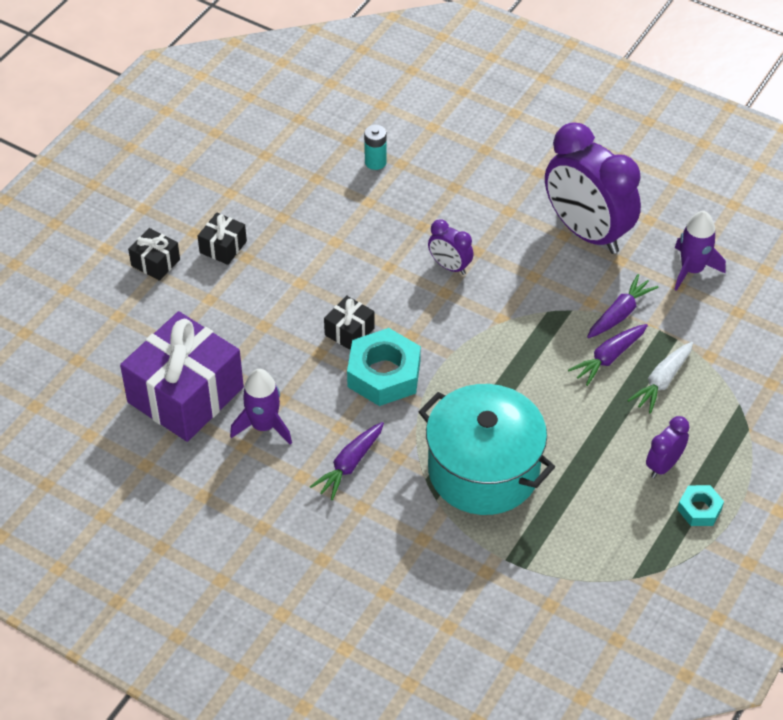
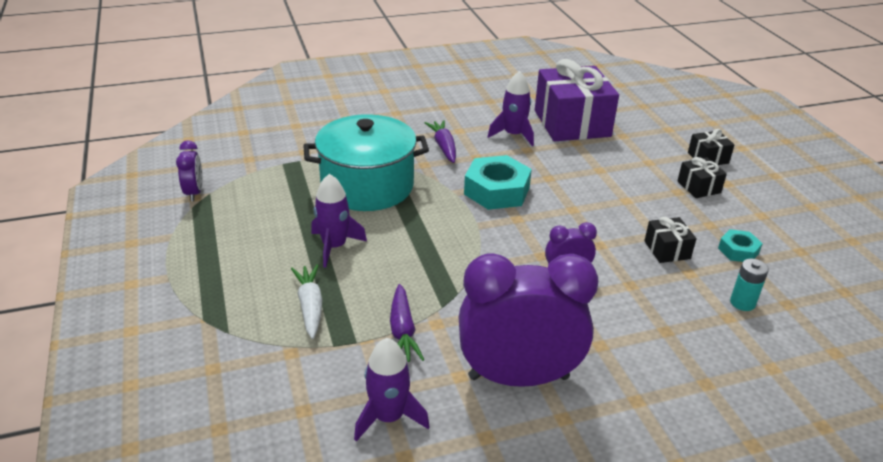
camera: 130 degrees right, 15 degrees down
(349, 331) = (553, 196): black gift -> black gift (667, 250)
(587, 423) = (334, 246): none -> purple rocket
(608, 358) = (371, 294): purple carrot -> none
(663, 465) = (250, 257): purple clock -> purple clock (194, 193)
(699, 509) = (197, 249): turquoise nut -> turquoise nut (738, 251)

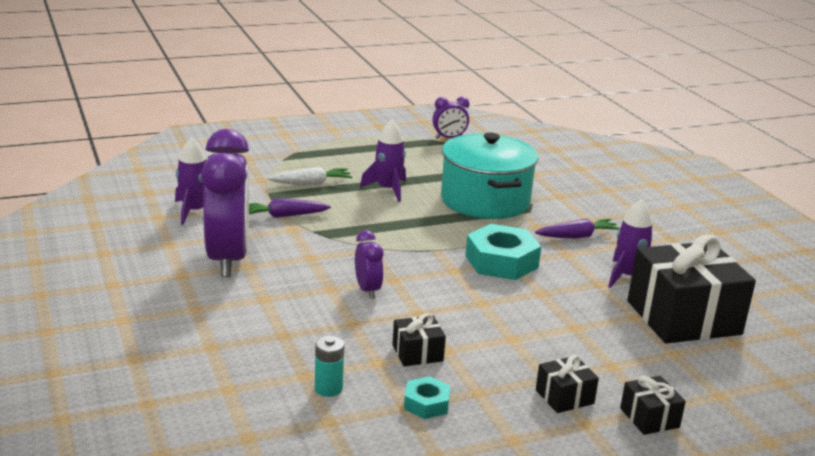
camera: 85 degrees right, 10 degrees down
(572, 123) = (683, 318): purple gift -> black gift

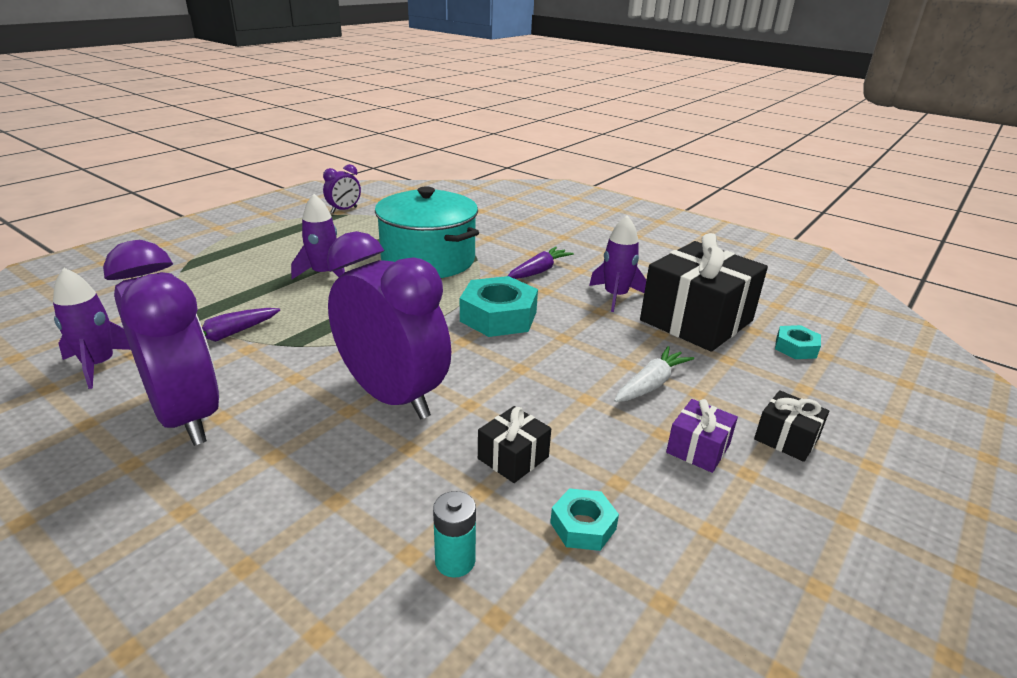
camera: 30 degrees left, 5 degrees up
(311, 183) = (233, 289): white carrot -> white carrot (651, 384)
(367, 290) = (392, 396): purple clock -> purple clock, size x2.21
(564, 397) = (698, 448): black gift -> purple gift
(756, 367) = (795, 348): none -> turquoise nut

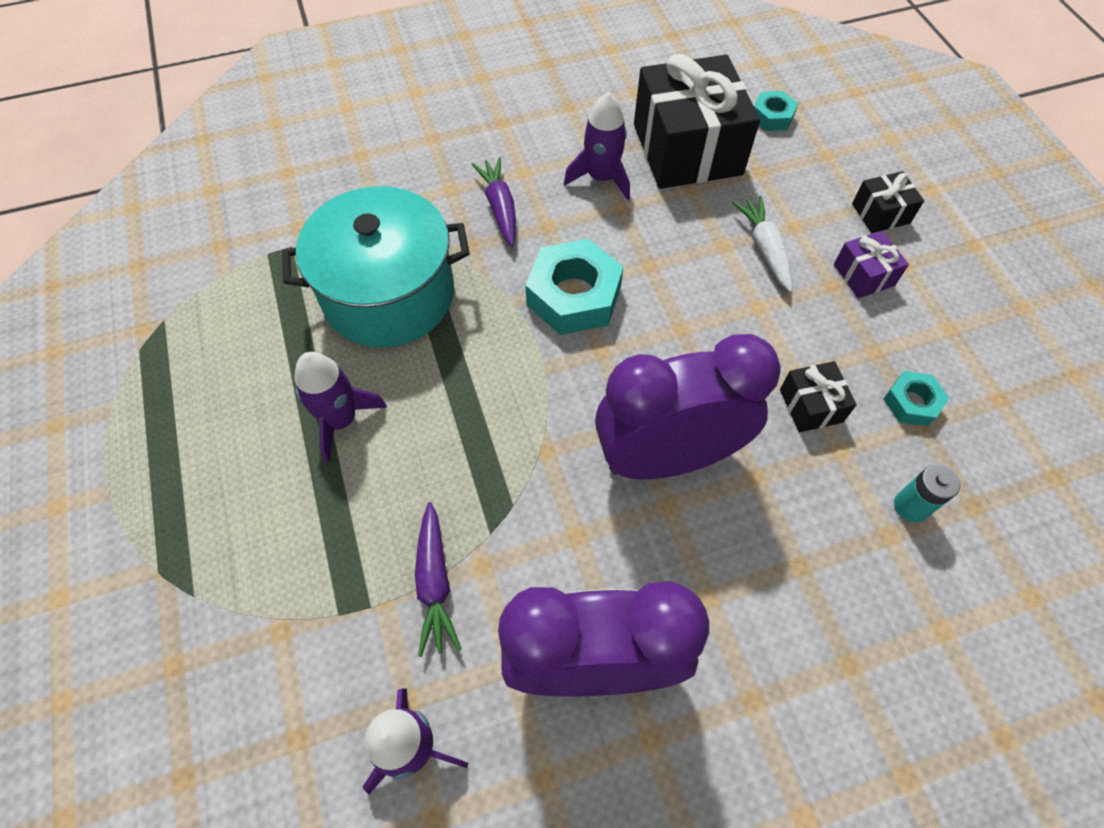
camera: 55 degrees left, 30 degrees up
(344, 210) = (142, 320): purple clock -> none

